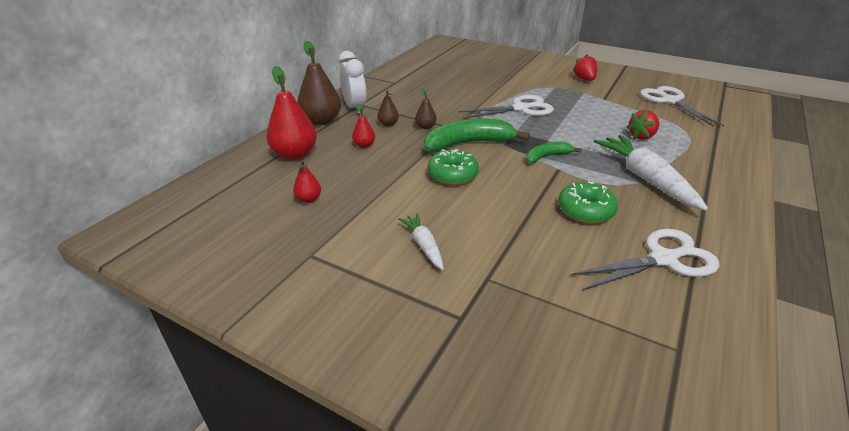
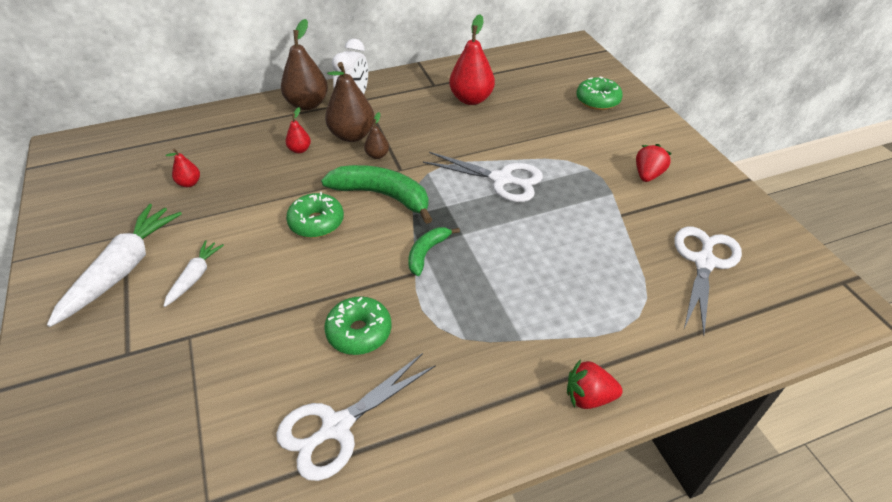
camera: 40 degrees right, 10 degrees up
(295, 154) = (240, 132): red pear -> red pear (471, 99)
(388, 124) = (352, 135): brown pear -> brown pear, size x2.02
(503, 59) = (597, 100): none -> green donut
(547, 157) = (427, 253): green banana -> green banana turned 75 degrees counterclockwise
(641, 136) = (570, 288): red strawberry -> red strawberry (588, 397)
(645, 179) = (476, 339): white carrot -> white carrot (123, 269)
(663, 259) = (336, 427): white scissors -> white scissors turned 120 degrees clockwise

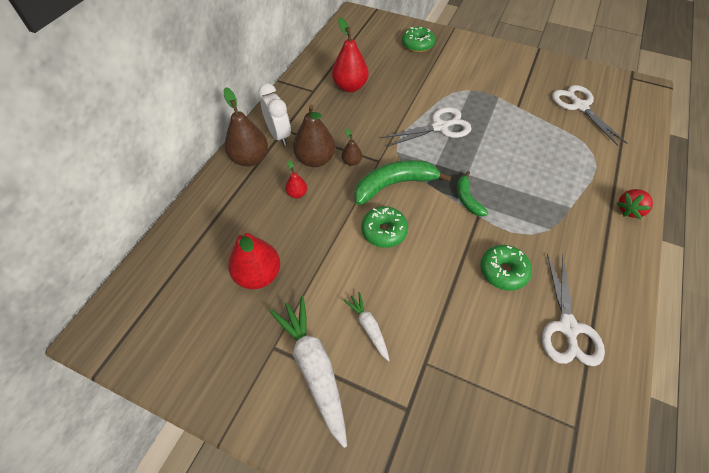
camera: 45 degrees left, 10 degrees up
(189, 183) = (258, 275): red pear -> red pear, size x2.02
(648, 175) = (499, 75): red strawberry -> none

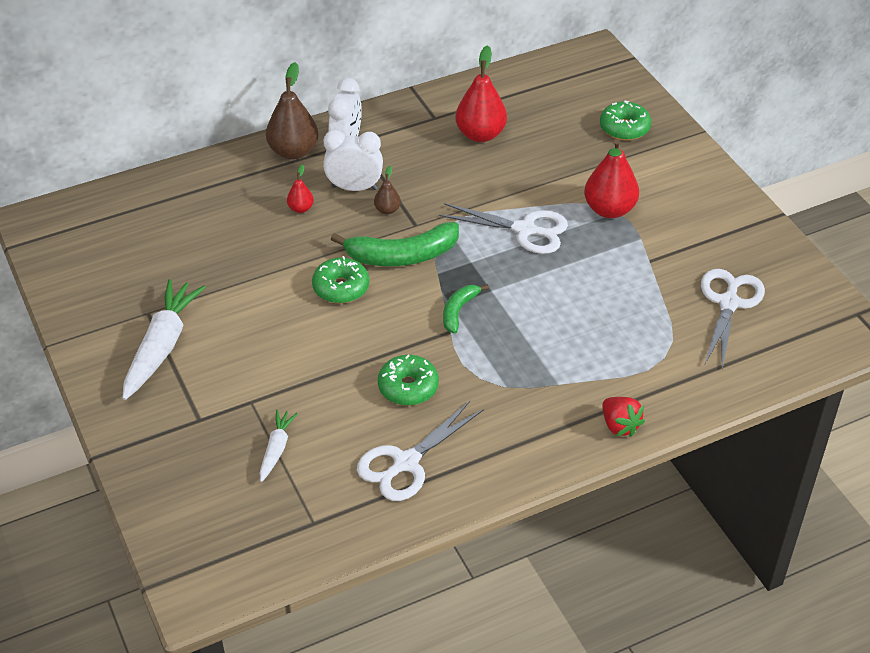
camera: 40 degrees right, 10 degrees down
(258, 275) = (193, 254): red pear -> red pear (609, 209)
(315, 159) = (354, 188): brown pear -> white clock
(368, 327) = (236, 348): white carrot -> white carrot (276, 449)
(394, 185) = (402, 255): green banana -> green banana turned 150 degrees clockwise
(629, 210) = (619, 425): red strawberry -> red strawberry turned 120 degrees counterclockwise

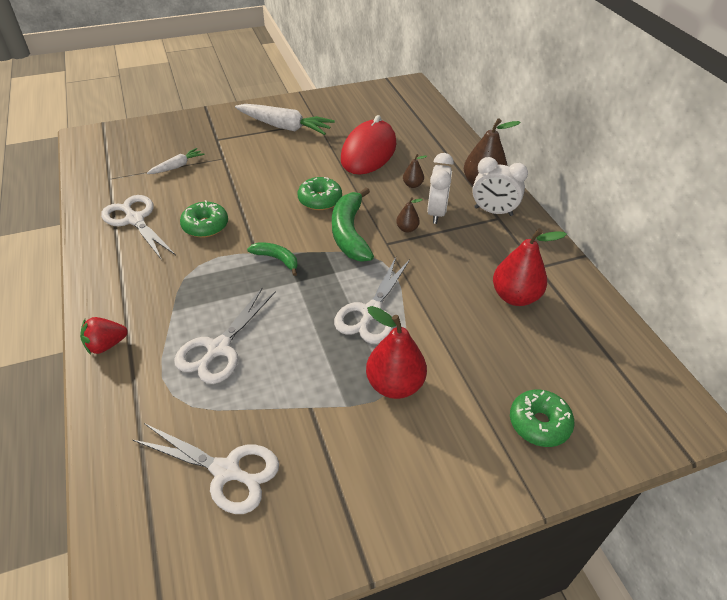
camera: 95 degrees right, 0 degrees up
(227, 252) = (368, 152): none -> red mouse
(276, 449) = (177, 166): white carrot -> white carrot turned 60 degrees counterclockwise
(301, 208) = (412, 185): red pear -> brown pear
(600, 335) = (218, 348): none -> white scissors

